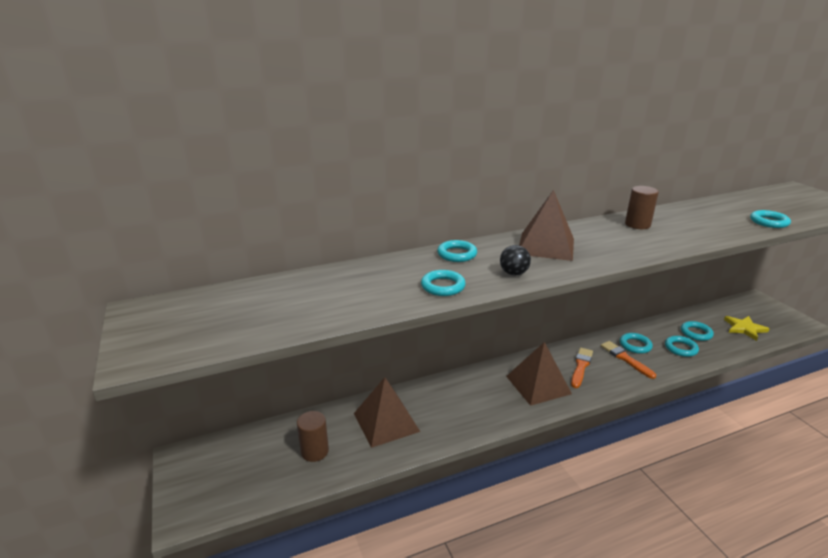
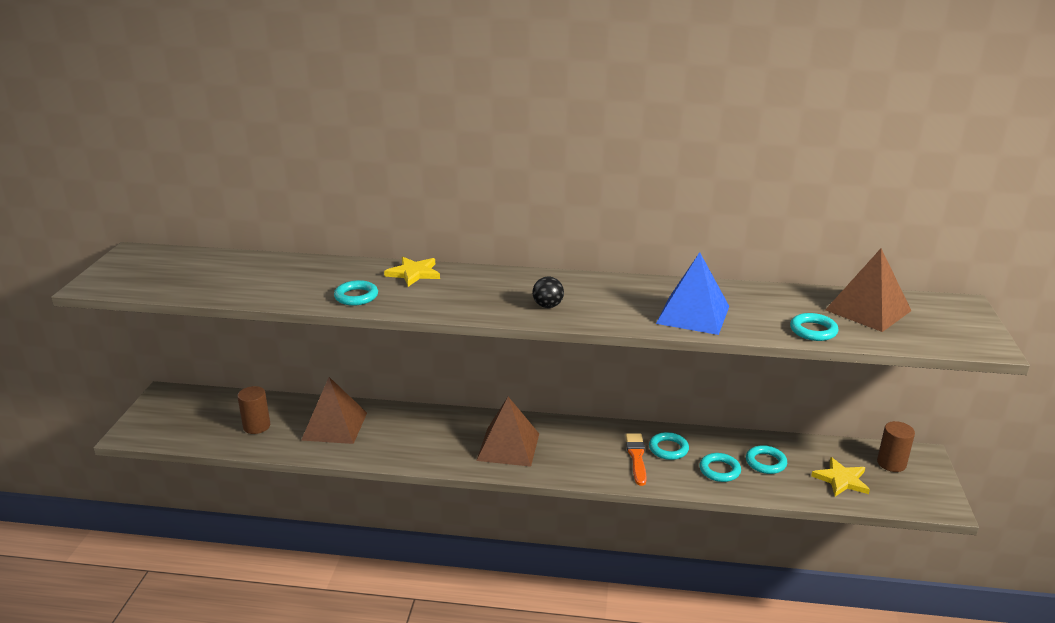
camera: 30 degrees right, 0 degrees up
(457, 254) = (414, 273): turquoise ring -> yellow star
(513, 273) = (432, 303): black ball -> black ball (548, 306)
(546, 246) = (507, 288): brown pyramid -> brown pyramid (868, 310)
(581, 366) = (576, 447): orange brush -> none
(637, 224) = (646, 292): brown cylinder -> brown cylinder (891, 463)
(691, 231) = (693, 314): none -> blue pyramid

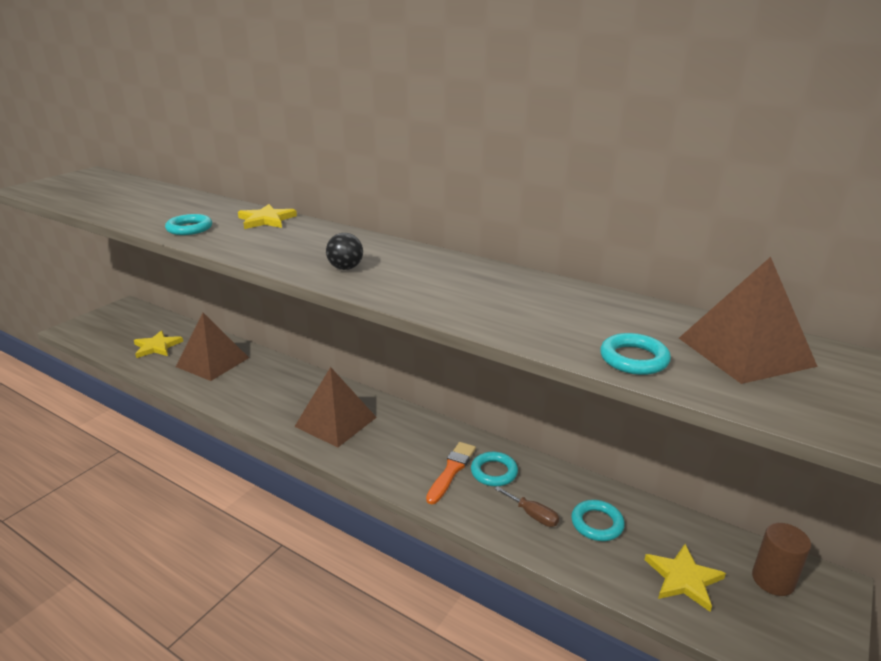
camera: 25 degrees right, 0 degrees up
(256, 426) = (157, 346): brown cylinder -> yellow star
(693, 314) = (494, 308): blue pyramid -> none
(719, 470) = (532, 515): turquoise ring -> brown screwdriver

